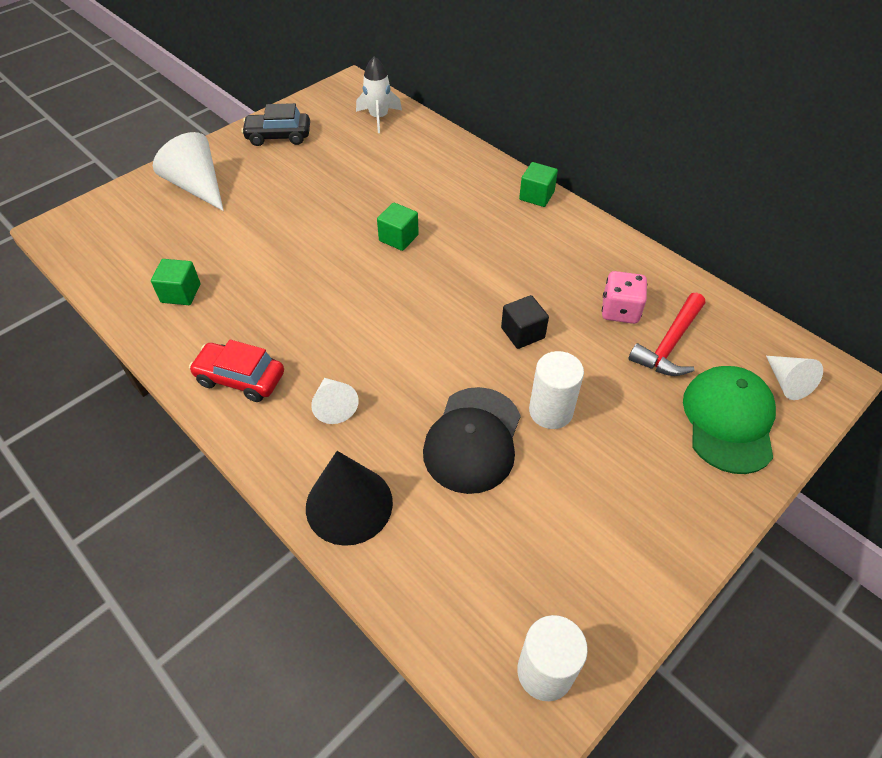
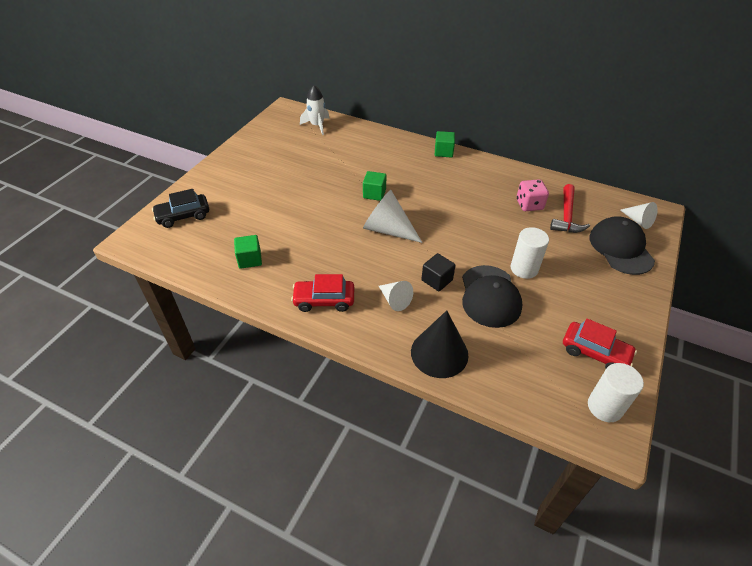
camera: 20 degrees left, 5 degrees down
(197, 186) = (219, 191): white cone -> white cone (388, 229)
(278, 136) = (256, 149): black car -> black car (183, 216)
(522, 333) = (482, 230): black cube -> black cube (437, 280)
(582, 579) = (595, 352): none -> red car
(728, 420) = (620, 248): green cap -> black cap

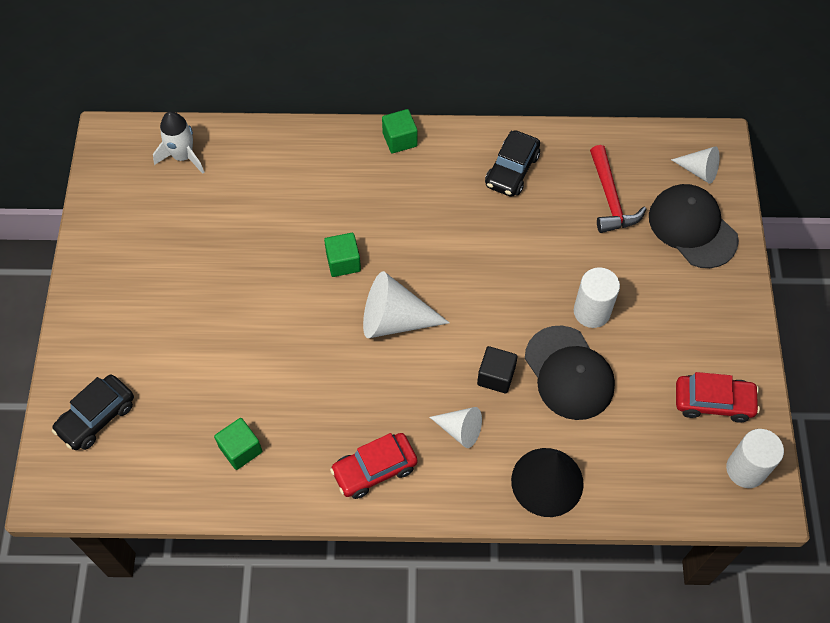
camera: 25 degrees left, 15 degrees up
(506, 184) = (512, 170): none -> black car
(529, 205) = (556, 197): pink dice -> none

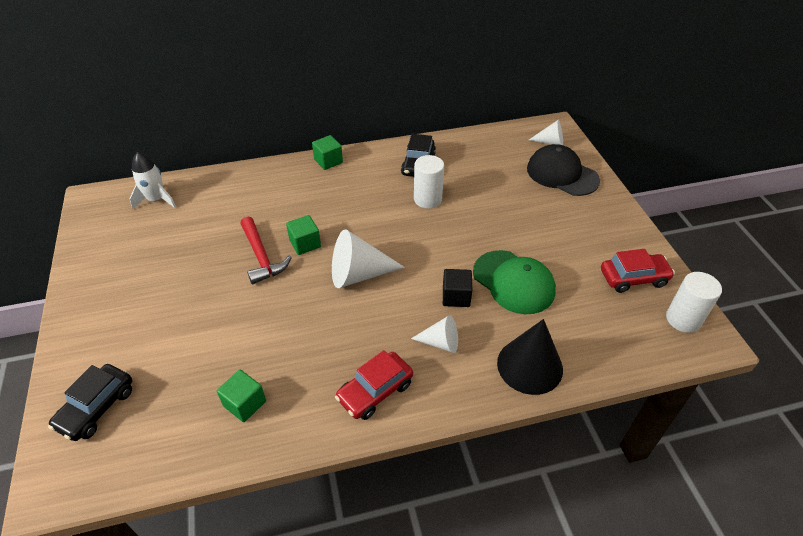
camera: 15 degrees left, 15 degrees down
(569, 373) = (513, 282): black cap -> green cap
(592, 311) = (513, 238): white cylinder -> white cylinder (427, 199)
(610, 198) = (496, 168): red hammer -> red hammer (261, 257)

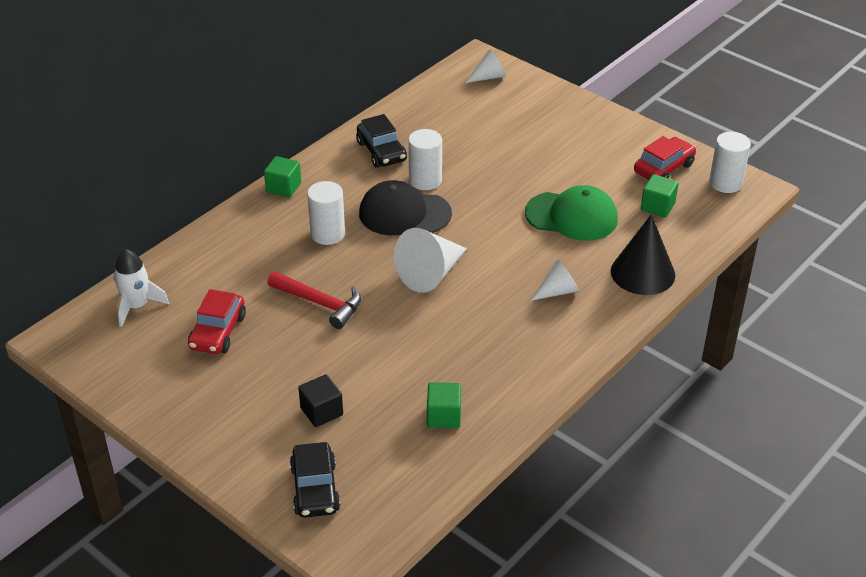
camera: 35 degrees left, 5 degrees down
(305, 243) = (350, 272): green cube -> green cube (657, 206)
(321, 207) = (327, 234): none -> white cylinder
(375, 391) = (541, 351): red car -> red car (218, 332)
(456, 296) = (535, 250): black cube -> black cube (321, 411)
(562, 174) = (527, 104): black cap -> black cap (404, 213)

